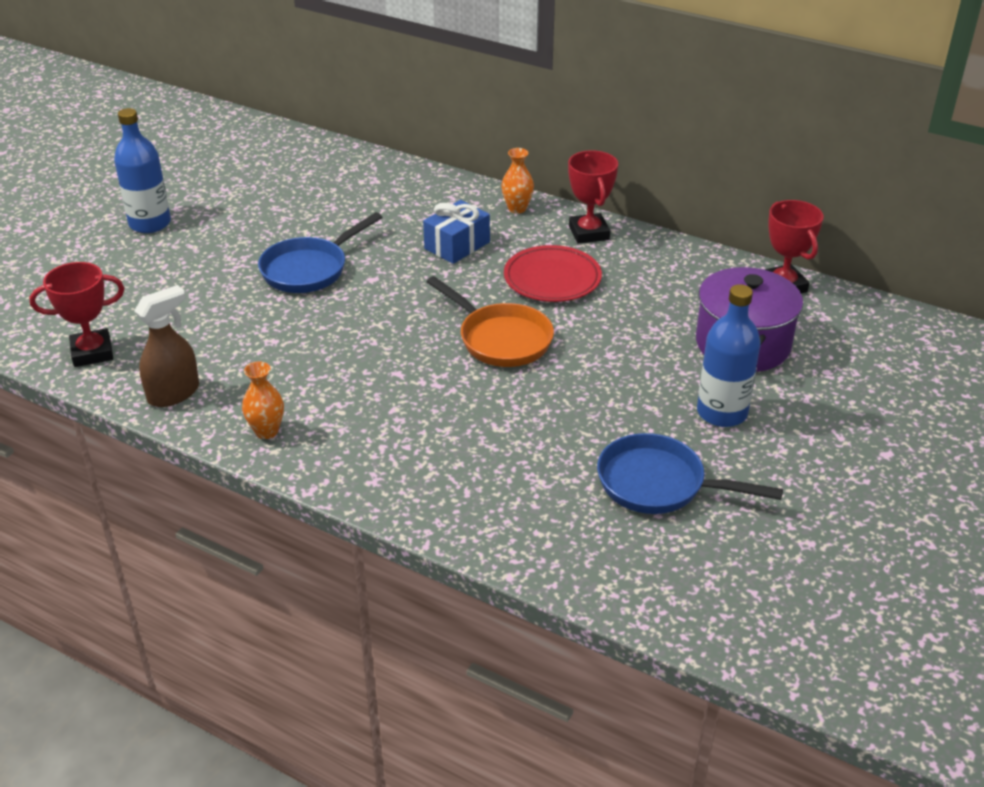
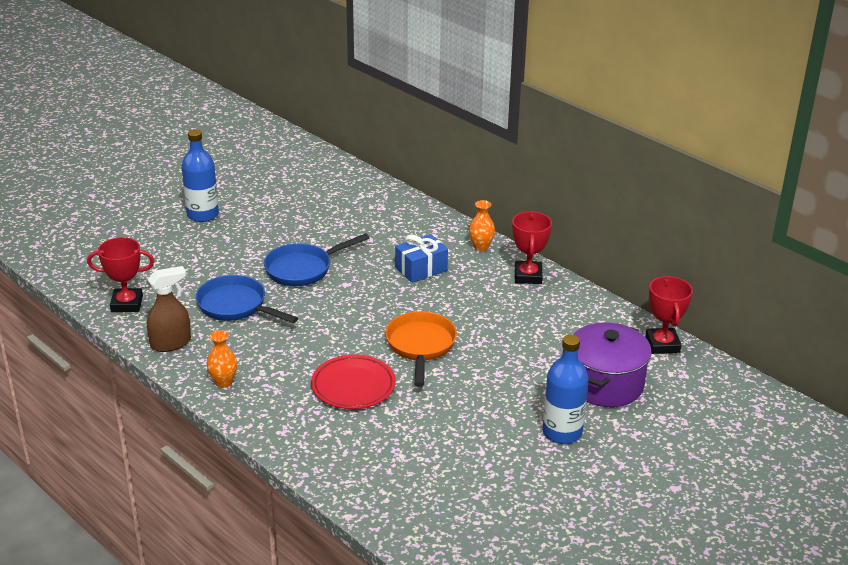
camera: 15 degrees right, 5 degrees down
(500, 339) = (420, 346): orange pan -> orange pan turned 150 degrees counterclockwise
(552, 279) = (482, 307): red plate -> red plate (353, 386)
(659, 484) = (487, 475): blue pan -> blue pan (236, 306)

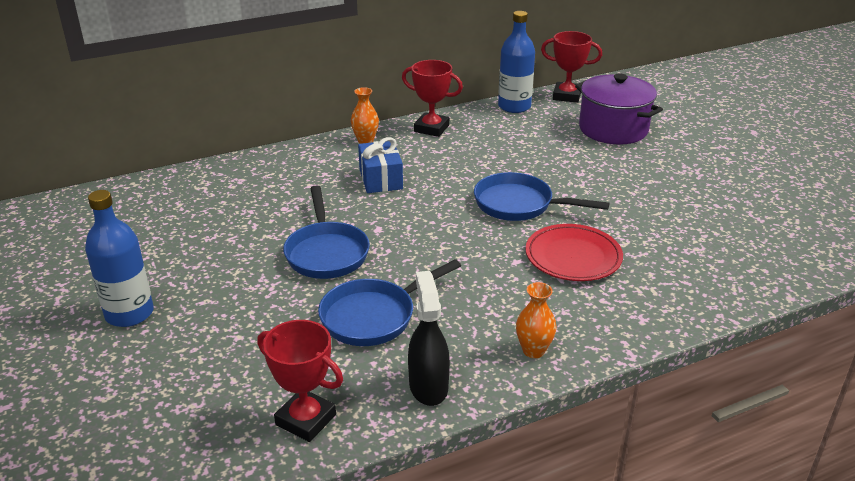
camera: 70 degrees left, 0 degrees up
(127, 304) = (306, 420): red trophy -> red trophy turned 75 degrees counterclockwise
(171, 343) = (428, 386): brown spray bottle -> black spray bottle
(420, 346) = (519, 205): orange pan -> blue pan
(562, 432) = (676, 161): blue bottle -> blue bottle (514, 106)

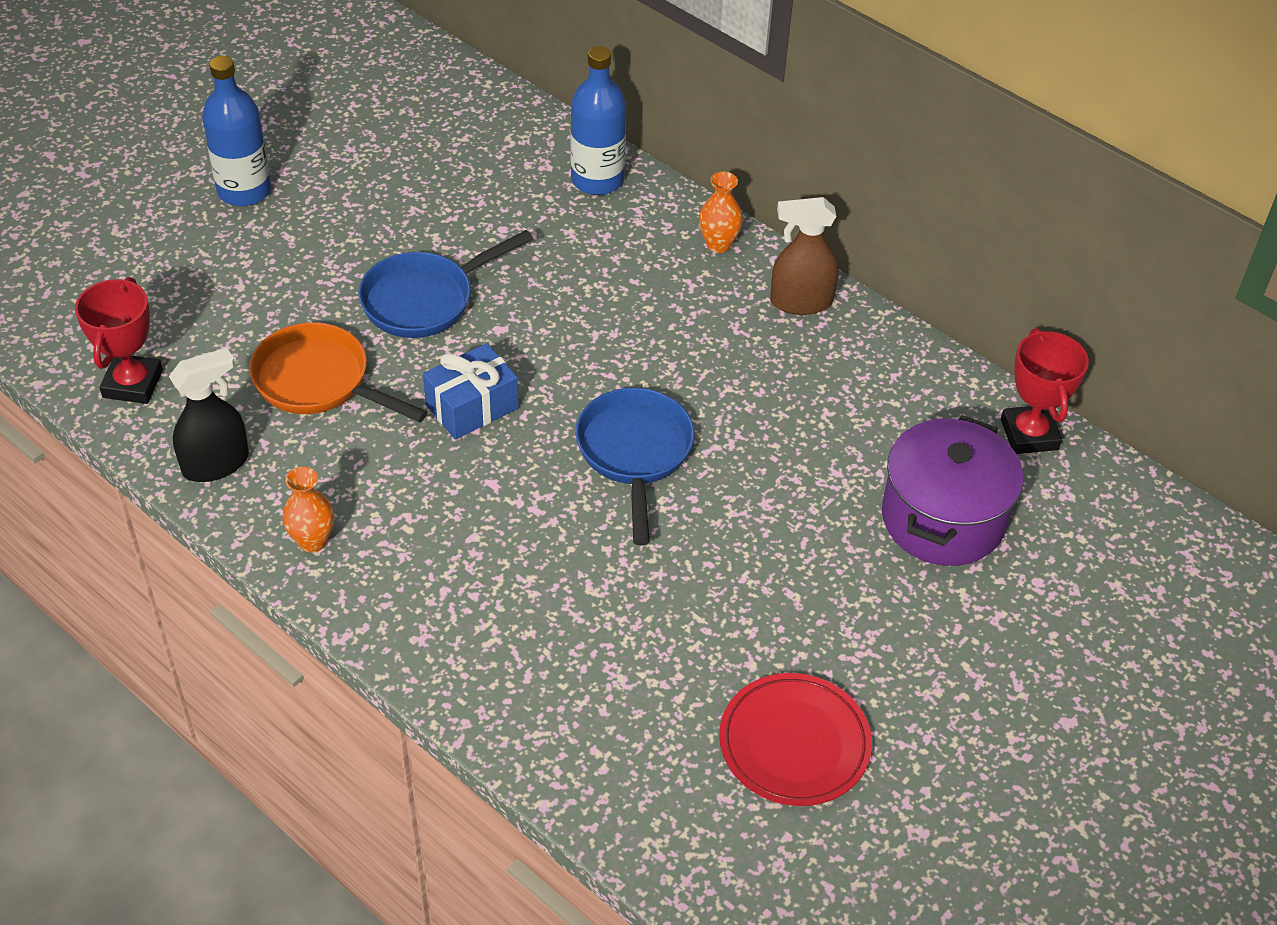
camera: 65 degrees right, 15 degrees up
(374, 316) = (319, 382): blue pan -> orange pan
(381, 179) = (622, 293): blue gift -> blue gift (472, 407)
(431, 128) = (800, 302): red trophy -> brown spray bottle
(514, 106) = (940, 377): blue bottle -> blue bottle (597, 180)
(573, 257) = (530, 540): red plate -> red plate (794, 744)

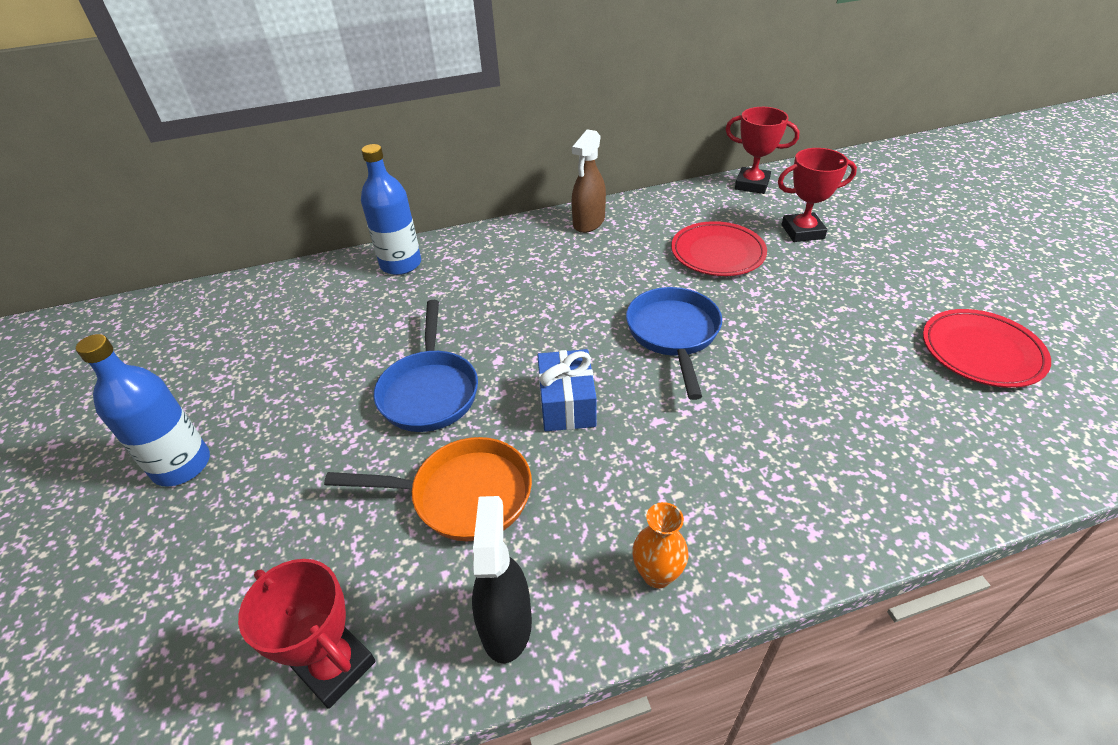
camera: 55 degrees left, 5 degrees down
(319, 382) = (463, 495): orange pan -> orange pan turned 150 degrees counterclockwise
(634, 454) = (673, 334): blue pan -> blue pan turned 60 degrees clockwise
(718, 244) = (511, 236): orange vase -> none
(824, 446) = (717, 253): none -> red plate
(942, 519) = (802, 232): purple pot -> red trophy

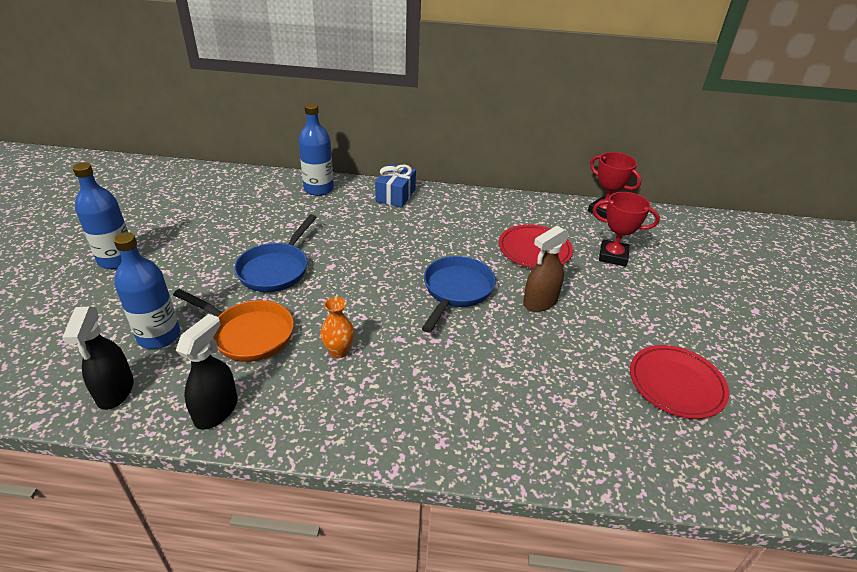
camera: 20 degrees right, 5 degrees down
(335, 666) = (115, 391): red trophy -> black spray bottle
(337, 553) = (159, 336): none -> blue bottle
(567, 404) = (351, 307): blue gift -> blue gift (395, 195)
(588, 222) = (461, 201): brown spray bottle -> brown spray bottle (540, 302)
(657, 574) = (322, 423): orange vase -> orange vase (339, 351)

